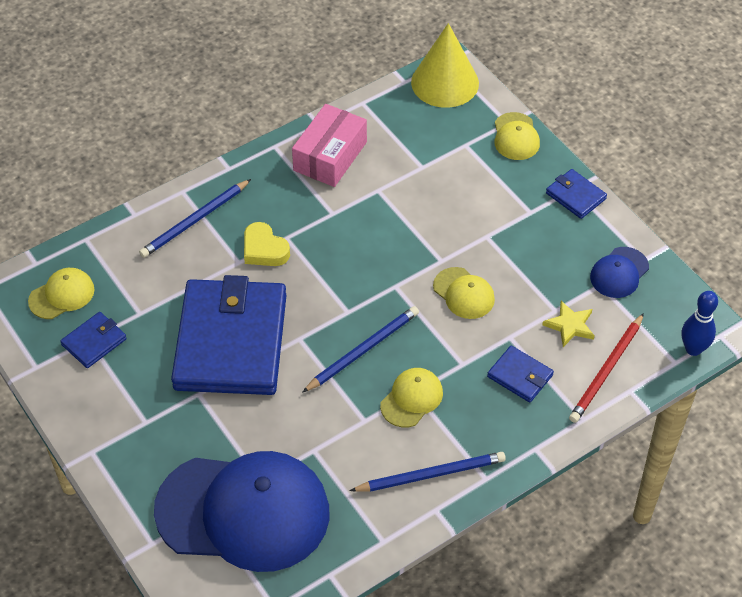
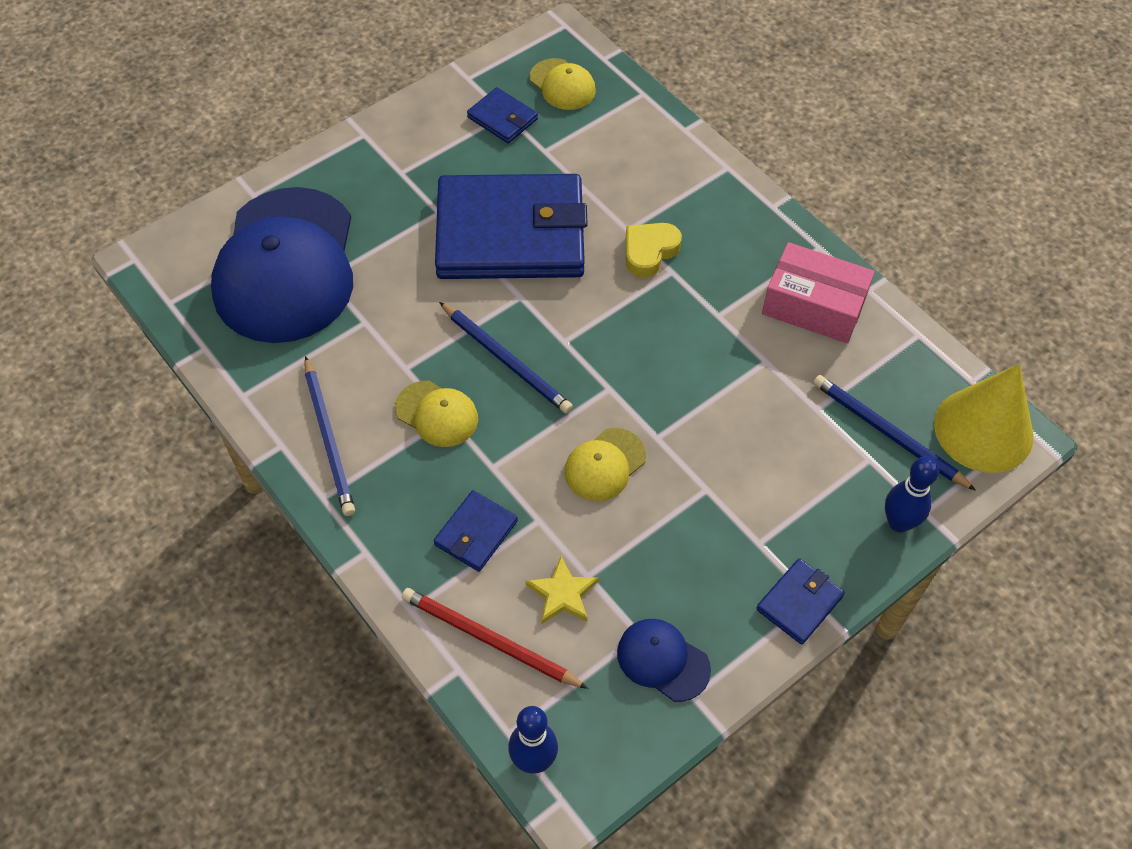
camera: 85 degrees right, 5 degrees up
(194, 221) = (683, 183): blue pencil -> blue pencil (888, 433)
(516, 137) = (899, 523): yellow cap -> blue bowling pin

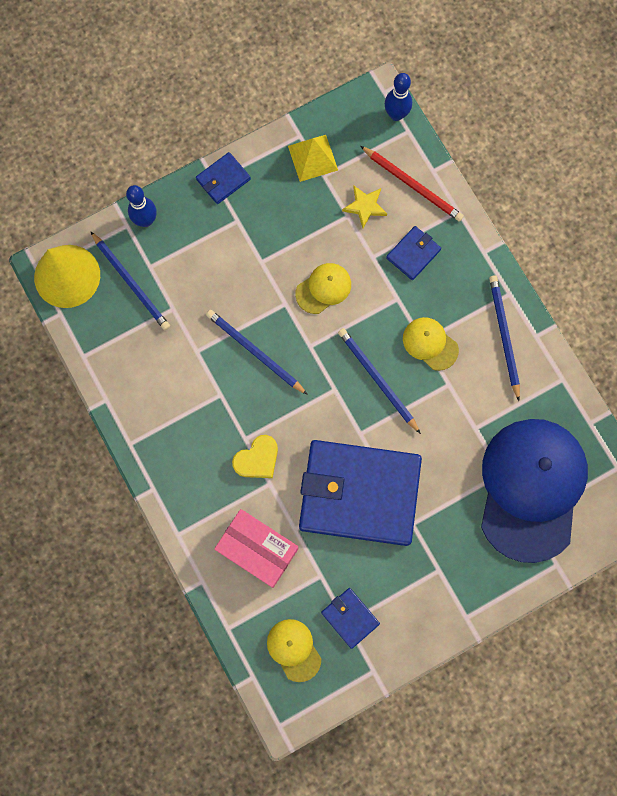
camera: 170 degrees left, 20 degrees up
(663, 660) = (313, 158): blue cap -> yellow pyramid
(685, 371) = (255, 352): none -> blue pencil
(813, 306) = (149, 392): pink box -> pink box (257, 549)

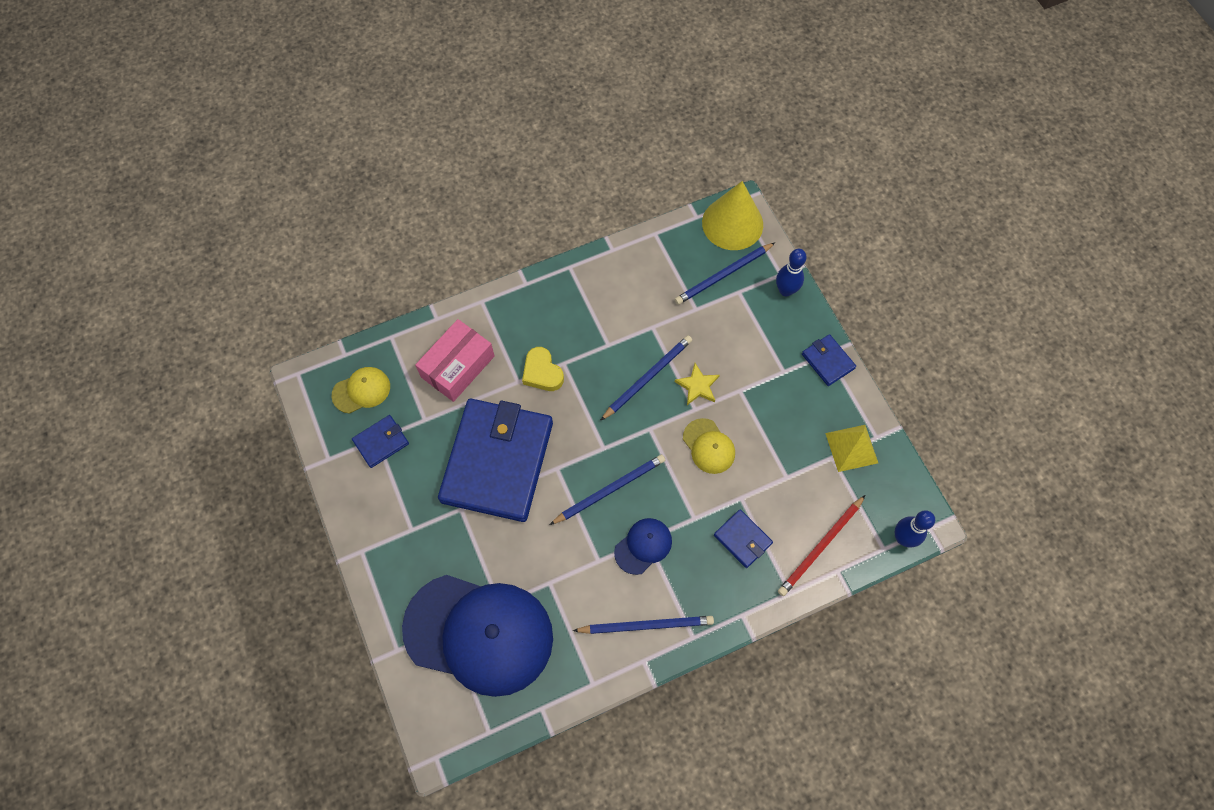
camera: 95 degrees right, 10 degrees down
(365, 206) = (797, 495): yellow star -> yellow star (697, 386)
(430, 344) = (643, 546): yellow cap -> blue cap

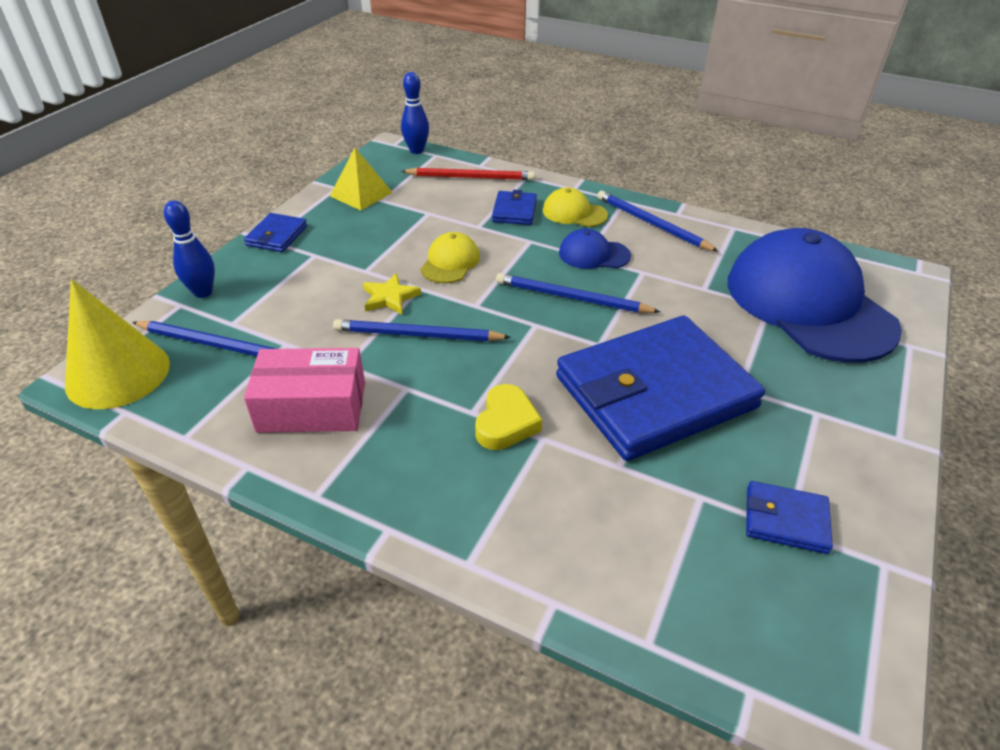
camera: 130 degrees left, 25 degrees down
(361, 390) = (764, 607): yellow cap -> yellow cap (574, 213)
(457, 366) = (594, 515): pink box -> pink box (312, 407)

